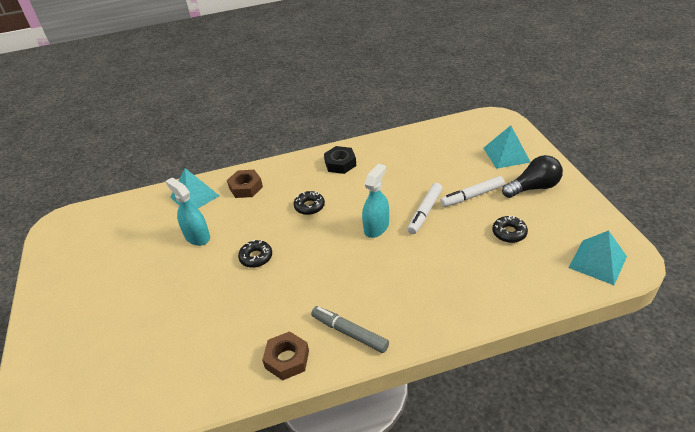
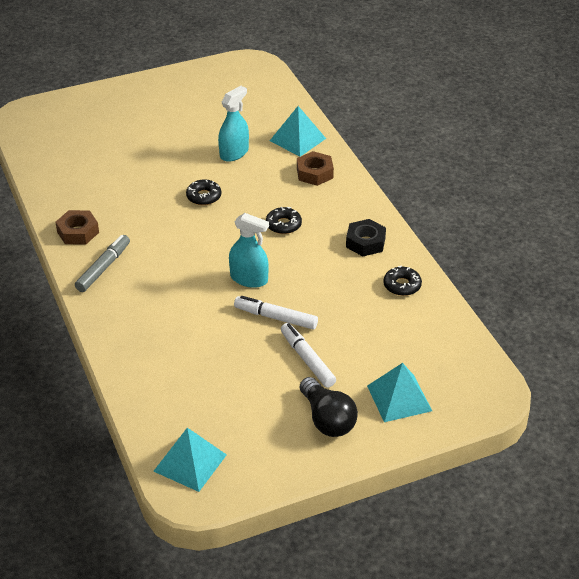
camera: 80 degrees right, 0 degrees up
(509, 233) = (240, 389): black donut -> black donut (402, 285)

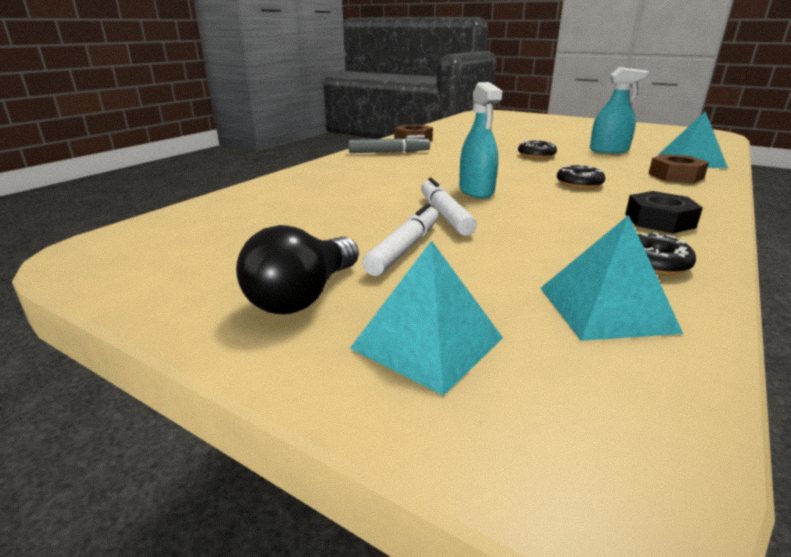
camera: 55 degrees right, 15 degrees down
(190, 462) = (146, 240): turquoise pyramid -> turquoise pyramid (606, 309)

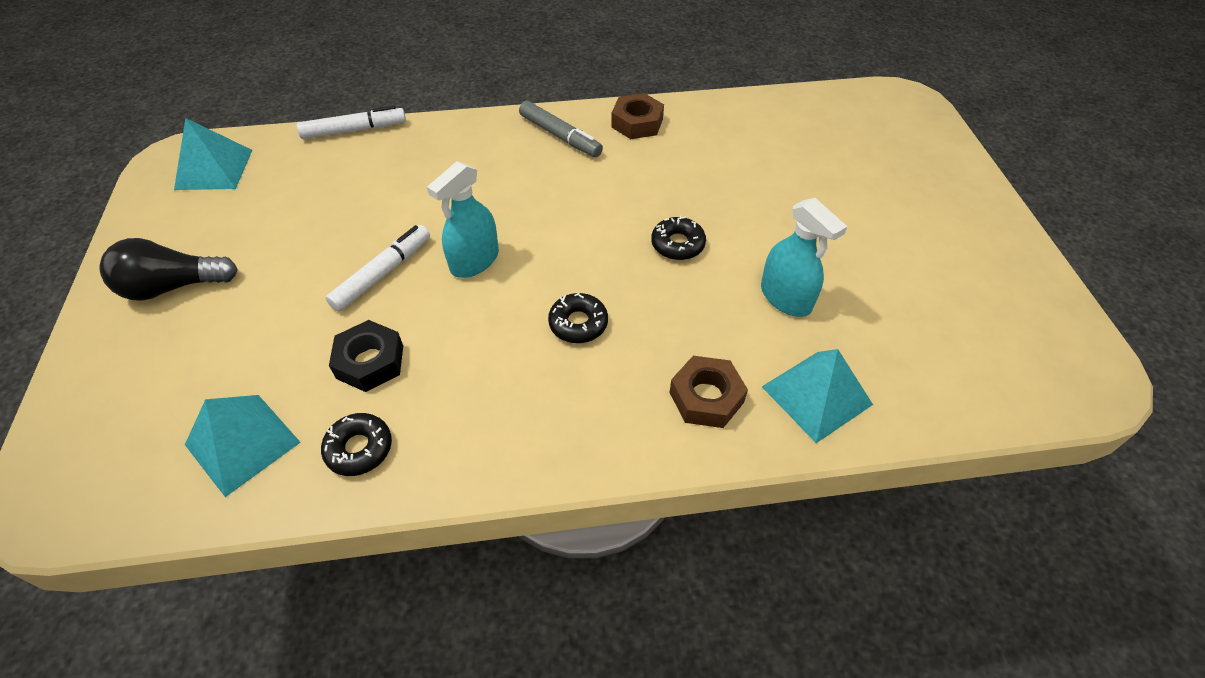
camera: 50 degrees right, 25 degrees up
(404, 248) = (285, 289): white marker -> white marker (354, 130)
(427, 343) = (142, 373): turquoise pyramid -> turquoise pyramid (214, 169)
(659, 221) = (490, 425): black nut -> black nut (370, 362)

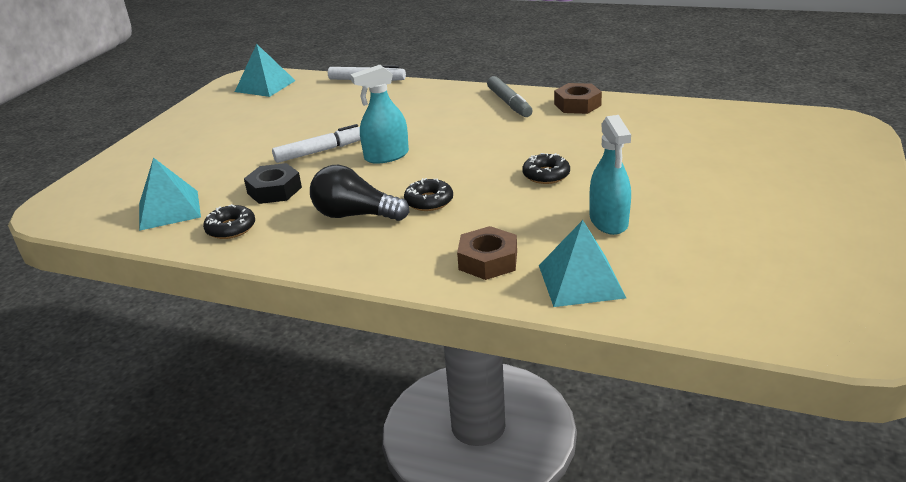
camera: 30 degrees right, 20 degrees down
(173, 286) = (195, 134): black light bulb -> black light bulb (355, 215)

